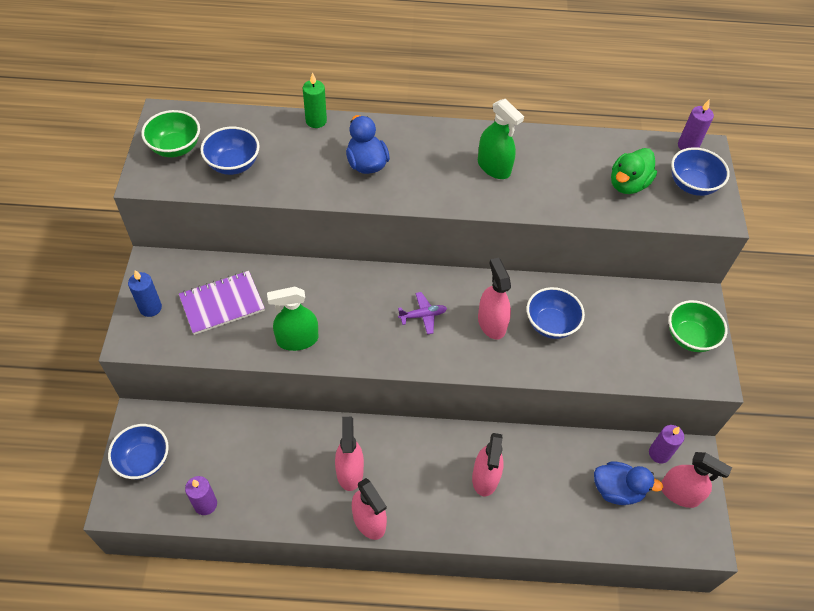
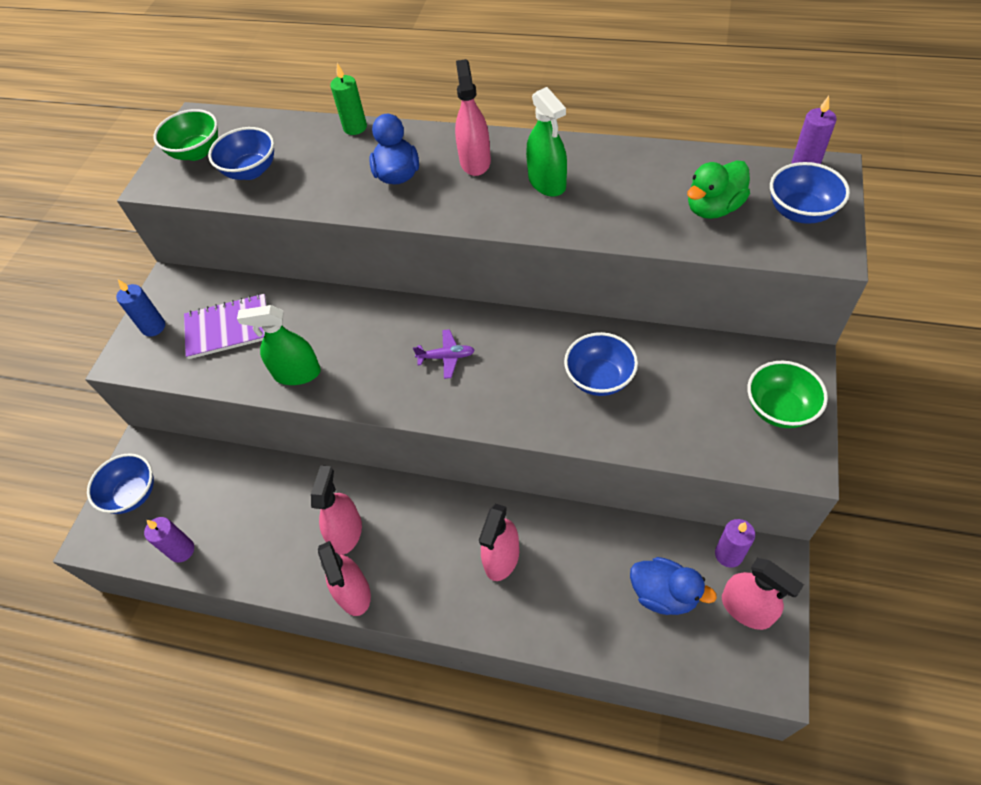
camera: 20 degrees right, 0 degrees up
(491, 323) = (526, 372): pink spray bottle -> pink spray bottle (475, 161)

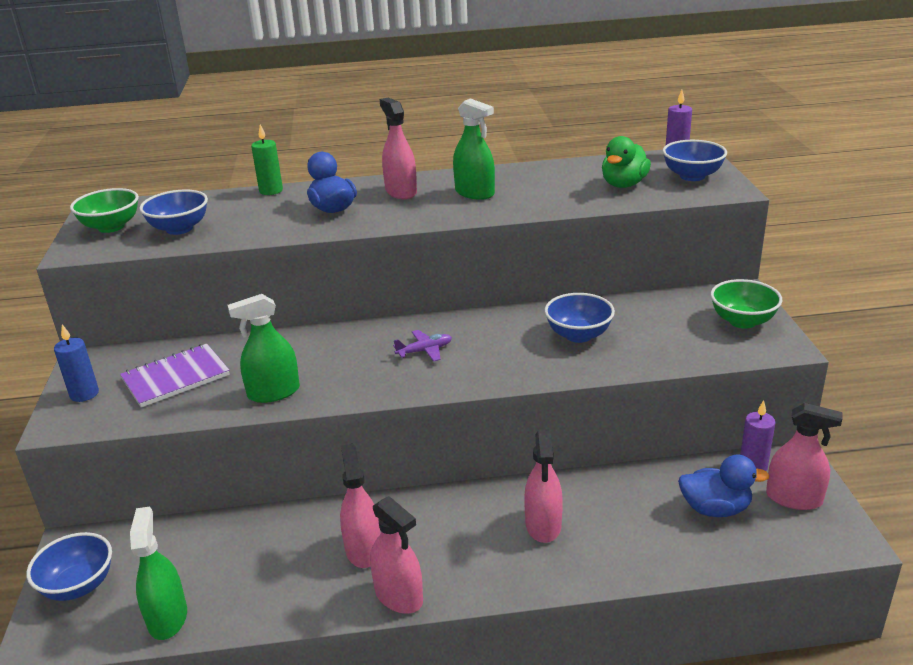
camera: 25 degrees left, 25 degrees down
(182, 550) = (167, 618): purple candle -> green spray bottle

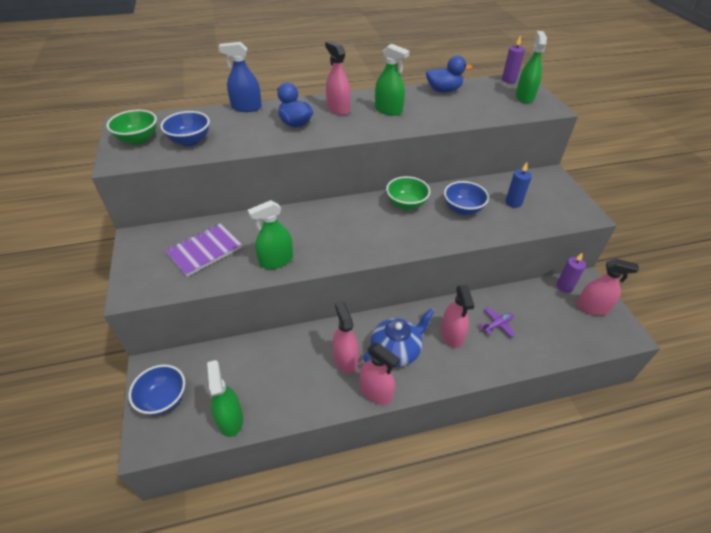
camera: 10 degrees left, 15 degrees up
(84, 394) = (142, 266): blue candle -> blue candle (513, 202)
(271, 191) = (246, 107): green candle -> blue spray bottle
(425, 351) = (368, 224): purple plane -> purple plane (497, 325)
(446, 542) = (396, 351): none -> blue teapot
(624, 184) = (483, 103): green duck -> none
(692, 176) = (524, 97): blue bowl -> green spray bottle
(715, 509) = (549, 317): blue duck -> blue duck (443, 90)
(742, 321) = (559, 196): green bowl -> green bowl (406, 204)

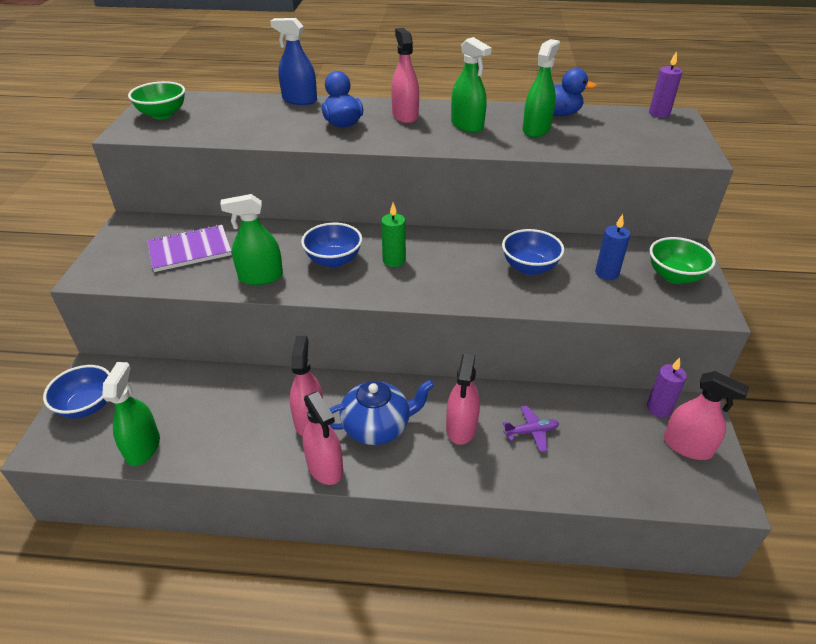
camera: 20 degrees right, 5 degrees down
(190, 141) = (214, 124): blue bowl -> blue bowl (333, 260)
(368, 224) = (394, 260): none -> green candle
(406, 204) = (457, 247): green bowl -> green bowl (674, 276)
(524, 97) = (667, 136): green spray bottle -> green spray bottle (536, 130)

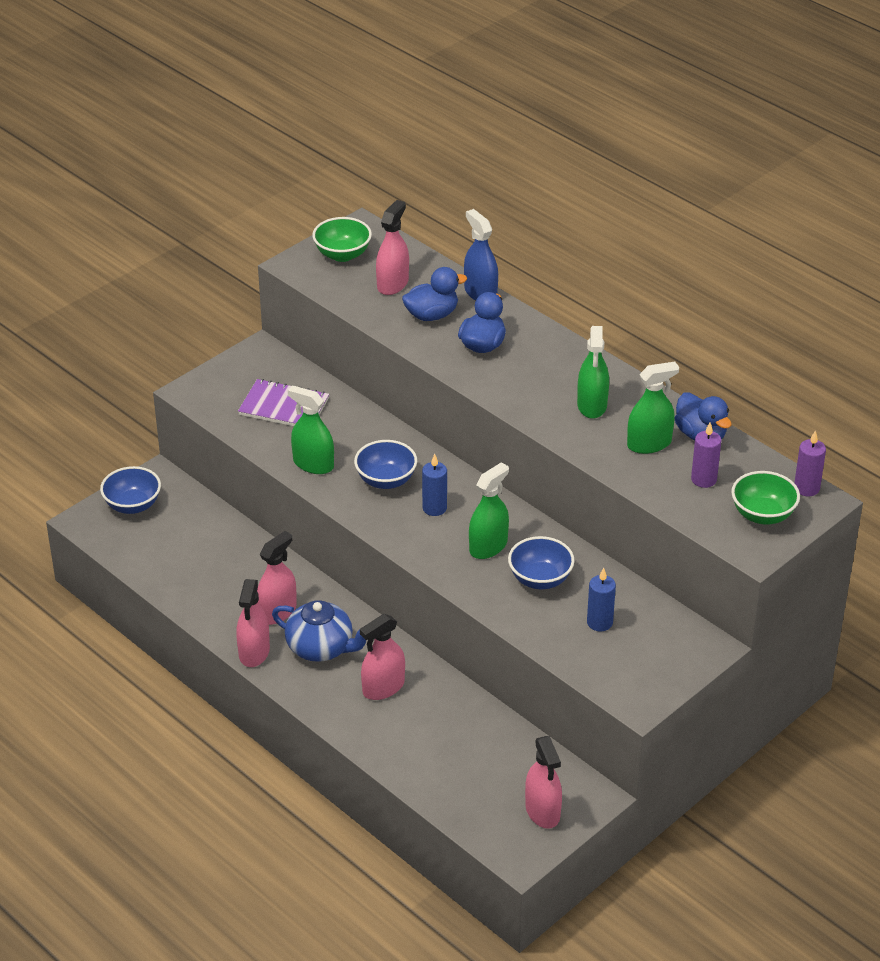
camera: 40 degrees right, 0 degrees up
(143, 447) = (145, 561): green spray bottle -> green spray bottle (488, 546)
(280, 122) = (432, 315): none -> blue duck
(394, 260) = (434, 508): green candle -> blue candle
(405, 116) = (551, 363): pink spray bottle -> pink spray bottle (392, 284)
(531, 432) = (433, 724): purple plane -> none
(659, 408) = (562, 774): purple candle -> purple candle (703, 479)
(674, 276) = (656, 660): green bowl -> green bowl (762, 515)

